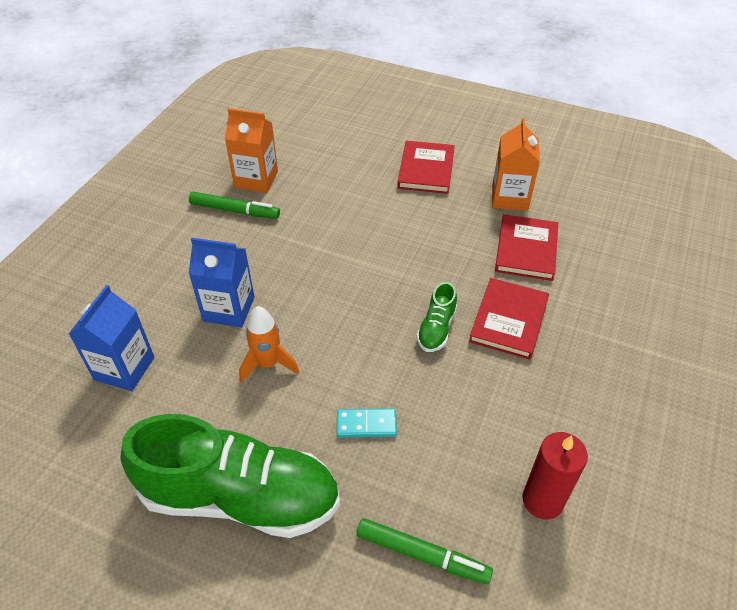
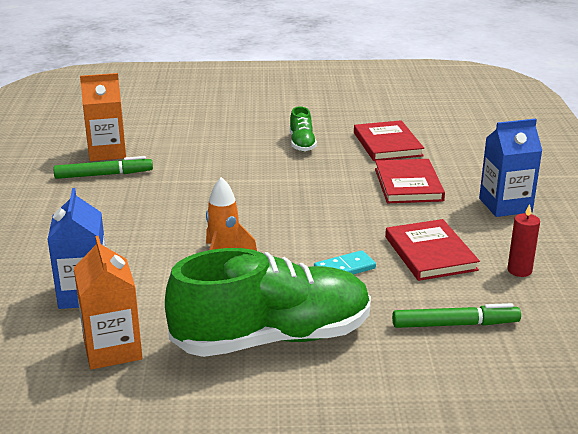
camera: 25 degrees left, 20 degrees down
(229, 309) = (155, 234): blue carton -> blue carton (505, 205)
(426, 170) = (262, 117): red book -> red book (430, 253)
(436, 329) = (354, 202): green shoe -> green shoe (302, 143)
(509, 197) = (348, 119): orange carton -> orange carton (112, 349)
(542, 500) = (519, 270): red candle -> red candle, size x0.66

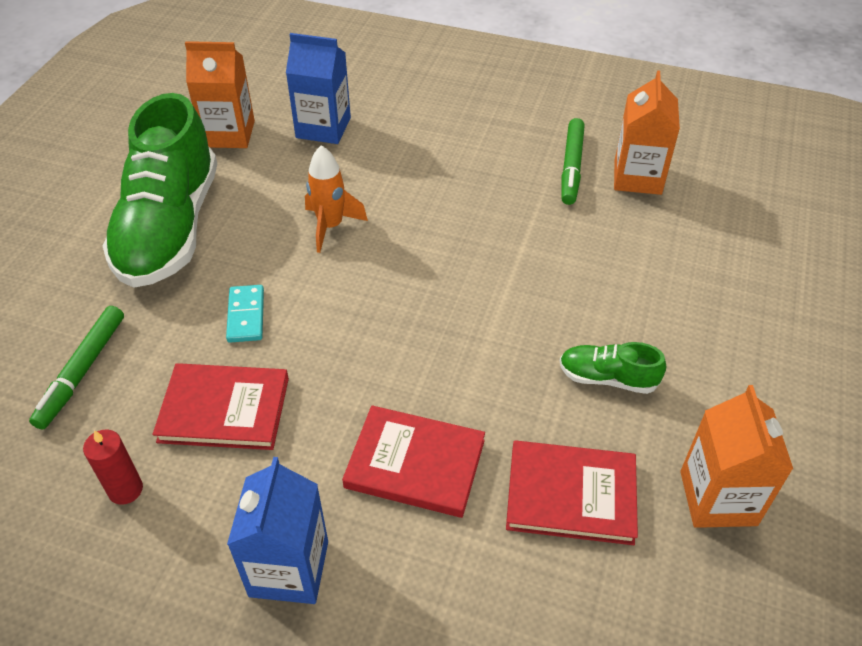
camera: 110 degrees right, 20 degrees up
(356, 114) = (718, 498): none -> orange carton

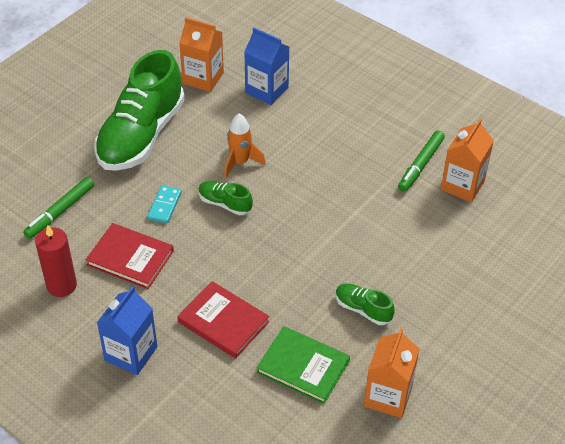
camera: 20 degrees right, 0 degrees up
(125, 489) = (61, 285): red candle -> red candle, size x1.51
(334, 287) = (225, 204): none -> green shoe
(571, 495) = (303, 367): red book -> green book

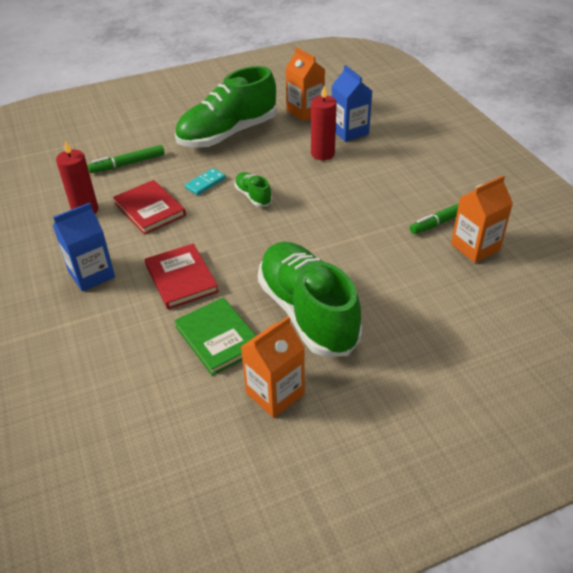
camera: 30 degrees right, 5 degrees down
(240, 162) = (288, 172): orange rocket -> none
(258, 127) = (322, 154): none -> red candle
(363, 309) = (307, 312): green shoe -> green shoe, size x2.33

